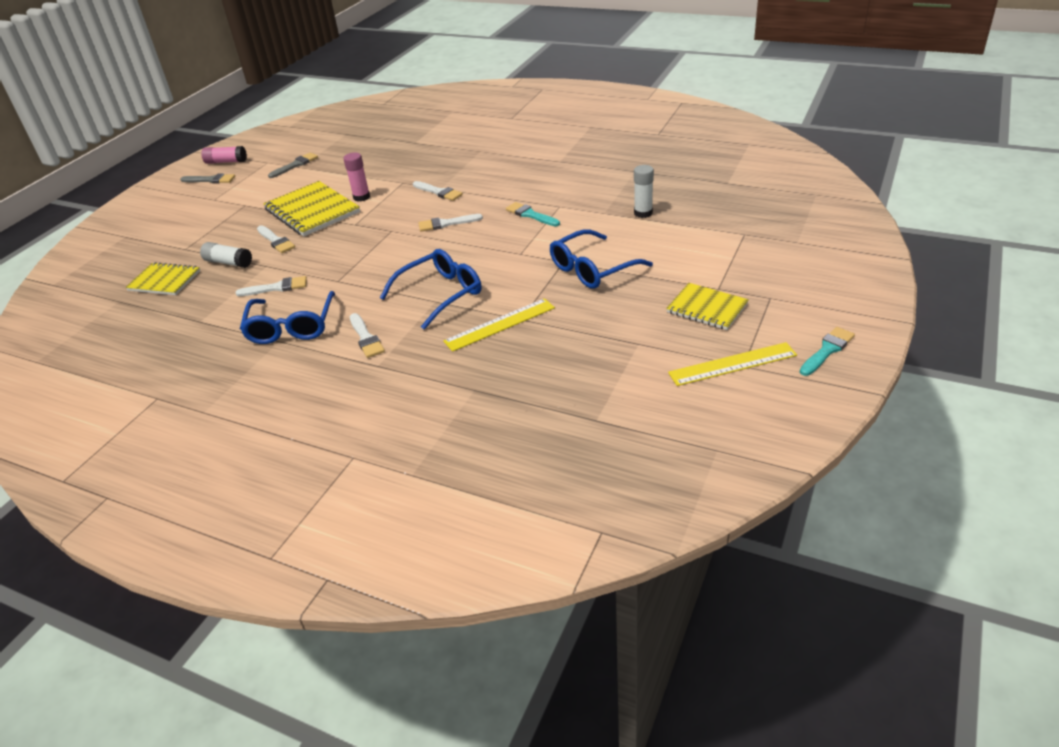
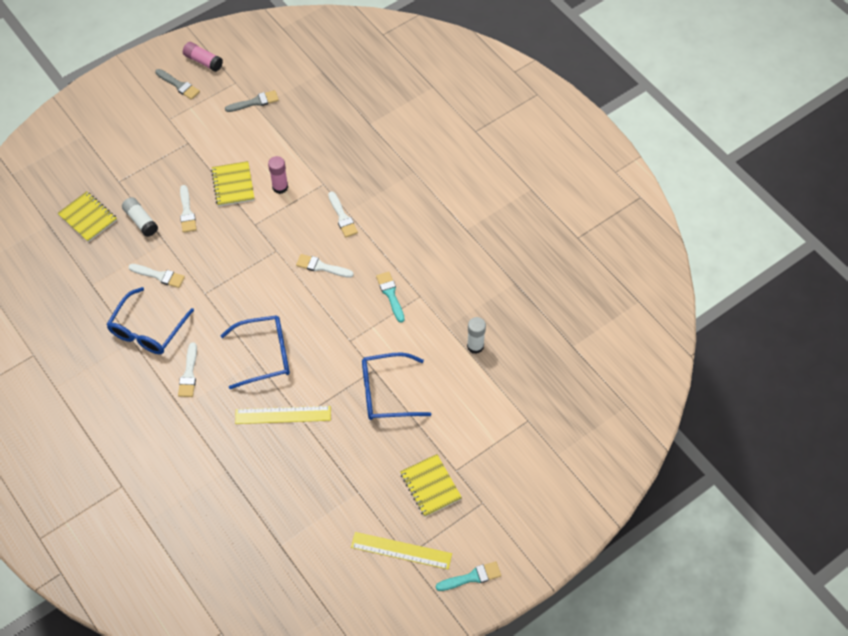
camera: 25 degrees right, 20 degrees up
(312, 211) = (233, 185): yellow notebook -> yellow notebook, size x0.62

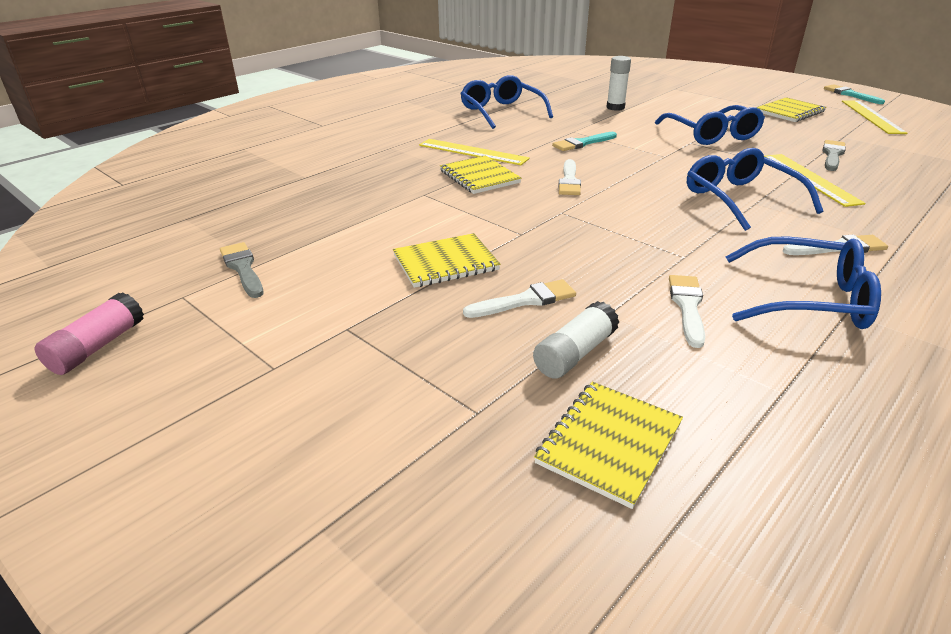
camera: 100 degrees left, 25 degrees down
(179, 85) = (165, 371): grey brush -> grey brush (832, 155)
(280, 187) = (439, 223): pink glue stick -> none
(342, 217) = (479, 177): white brush -> yellow notebook
(390, 220) = (473, 152): none -> yellow ruler
(481, 256) = (502, 112): none -> blue glasses

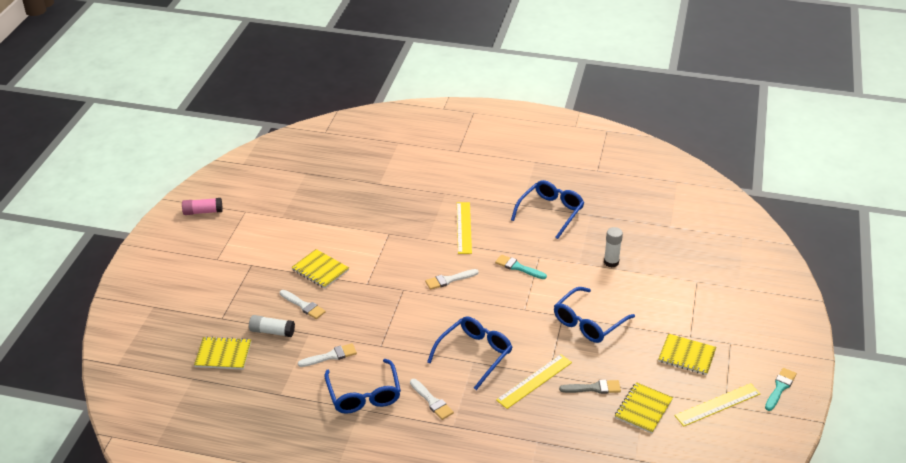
camera: 60 degrees right, 5 degrees up
(243, 268) = (276, 214): grey brush -> none
(479, 177) = (427, 244): yellow notebook -> yellow notebook (643, 409)

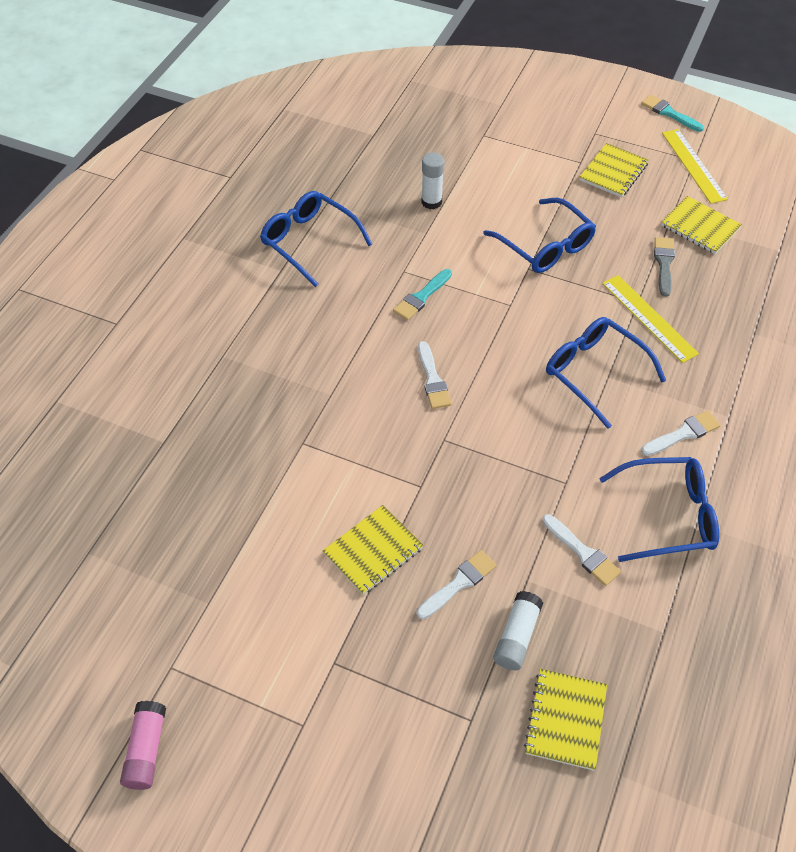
camera: 80 degrees left, 15 degrees up
(330, 356) = (583, 553): white brush -> white brush turned 150 degrees clockwise
(464, 227) = (315, 344): yellow ruler -> none

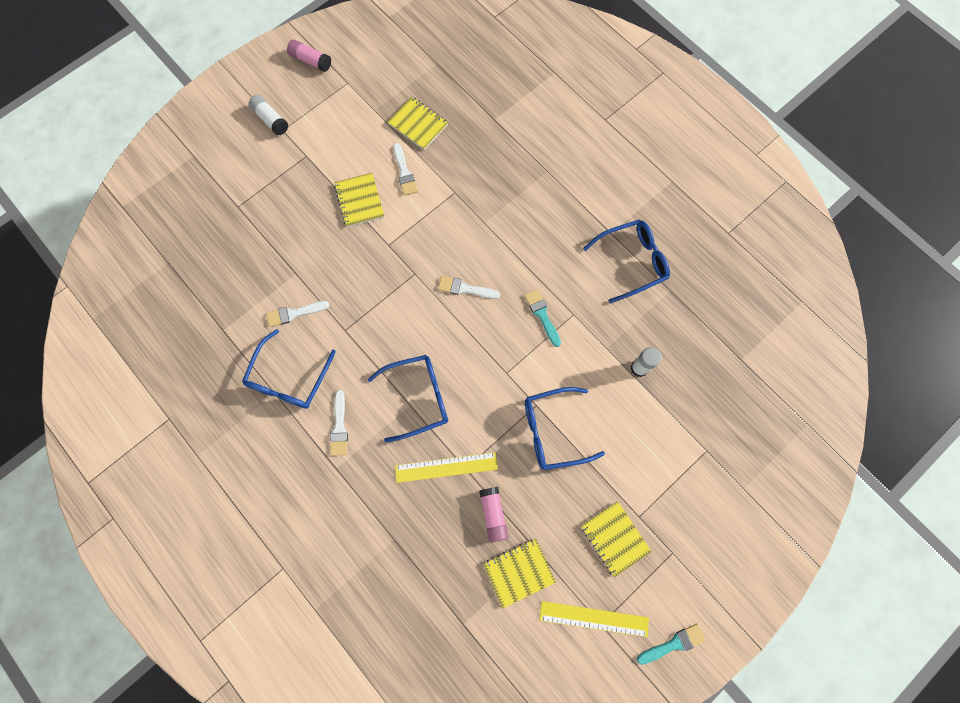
camera: 115 degrees right, 20 degrees up
(459, 583) = (314, 236): white brush -> white brush (404, 173)
(517, 636) = (266, 251): white glue stick -> white glue stick (270, 120)
(565, 720) = (209, 251): yellow notebook -> yellow notebook (418, 124)
(664, 263) = (493, 514): grey brush -> pink glue stick

